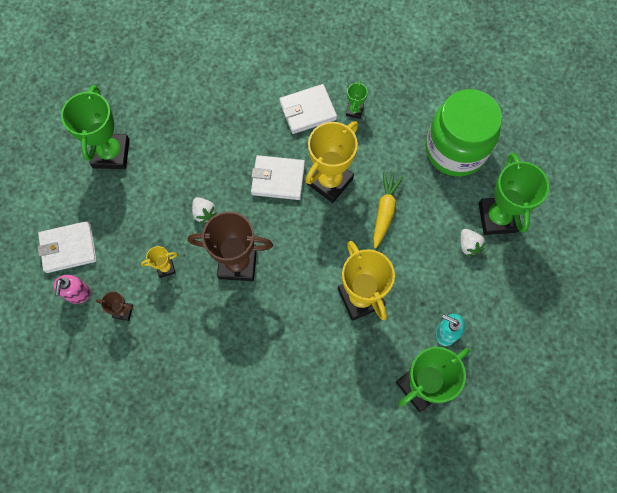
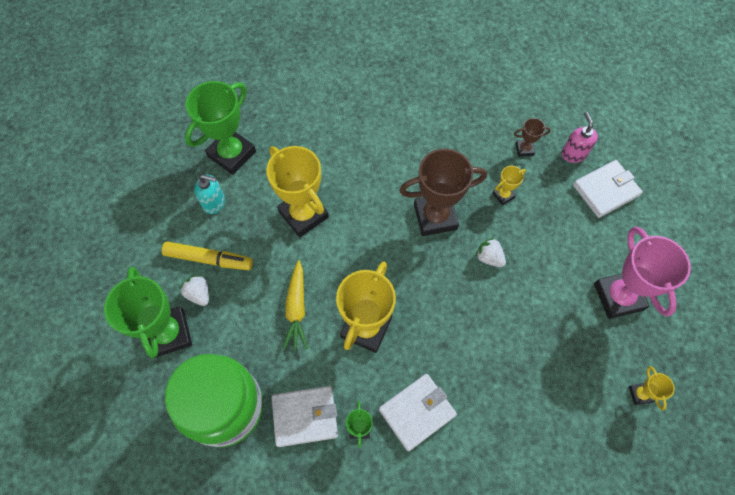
camera: 165 degrees right, 5 degrees down
(111, 153) = (618, 297): green trophy -> pink trophy
(135, 82) = (640, 394): none -> yellow trophy
(278, 179) = (424, 315): white wallet -> white wallet (305, 416)
(456, 276) = (209, 259): none -> yellow marker

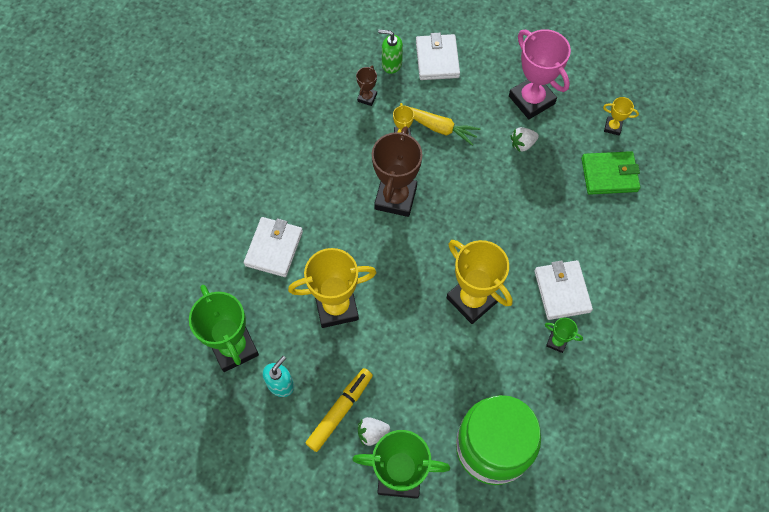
camera: 65 degrees left, 0 degrees up
(296, 308) = (428, 350): yellow carrot -> yellow carrot (439, 128)
(305, 416) = (529, 382): white wallet -> white wallet (274, 248)
(489, 257) = (454, 174): white strawberry -> white strawberry (522, 144)
(573, 154) = (391, 64): pink soap dispenser -> green soap dispenser
(579, 412) = (609, 175): none -> green wallet
(618, 297) = (531, 100): pink trophy -> pink trophy turned 45 degrees clockwise

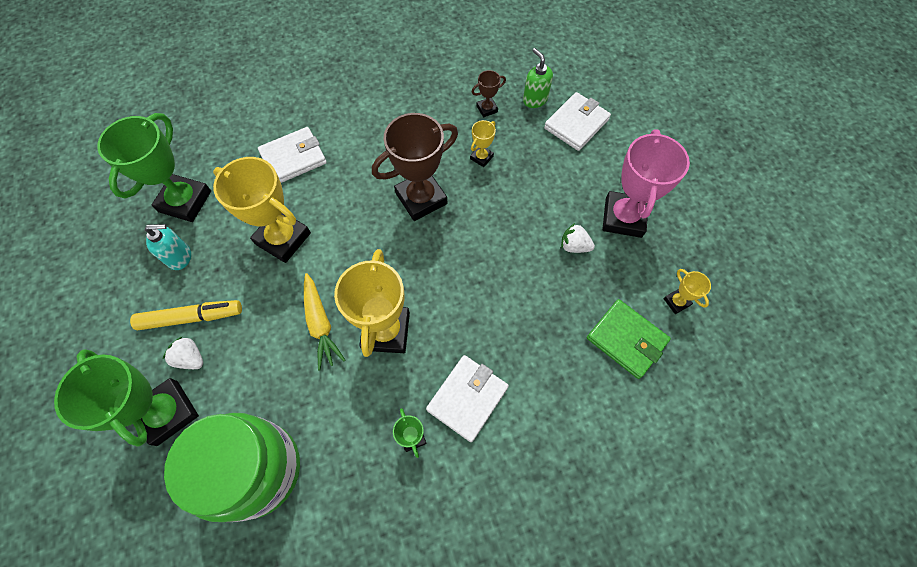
camera: 45 degrees right, 0 degrees up
(439, 128) = (518, 176): yellow carrot -> yellow carrot (320, 324)

